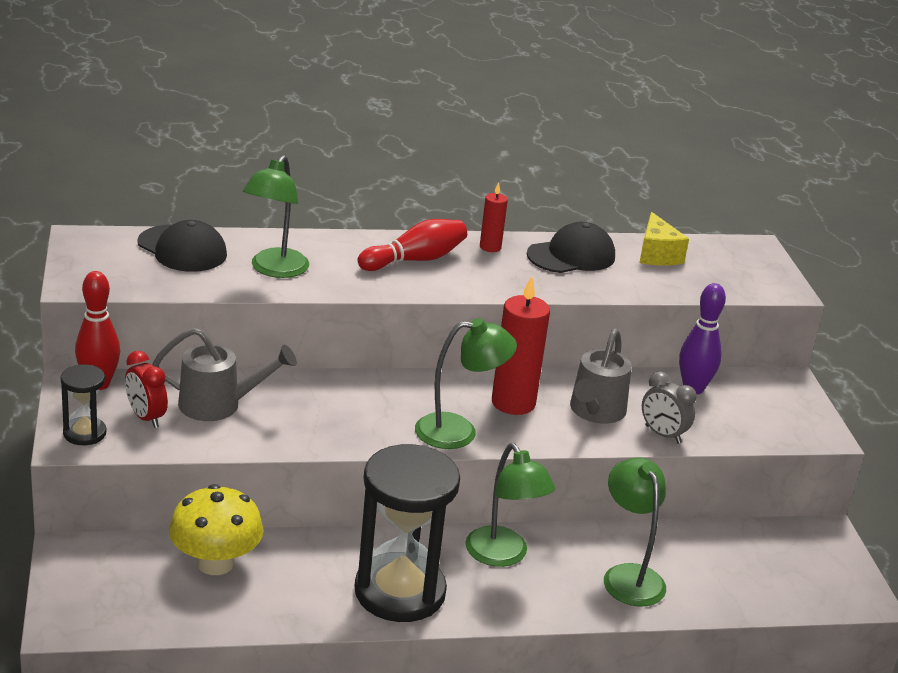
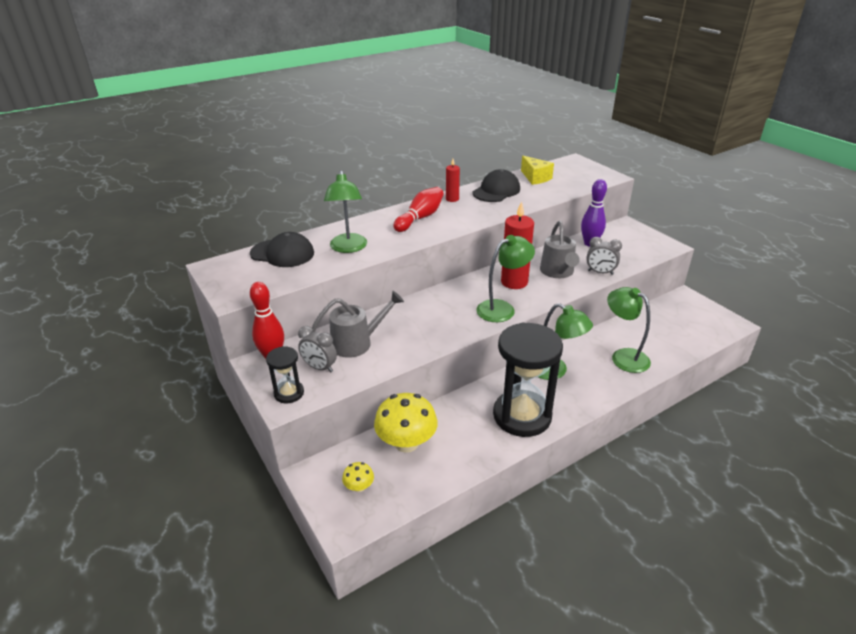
camera: 20 degrees left, 5 degrees up
(115, 588) = (359, 487): none -> yellow mushroom
(146, 417) = (320, 367): red clock -> grey clock

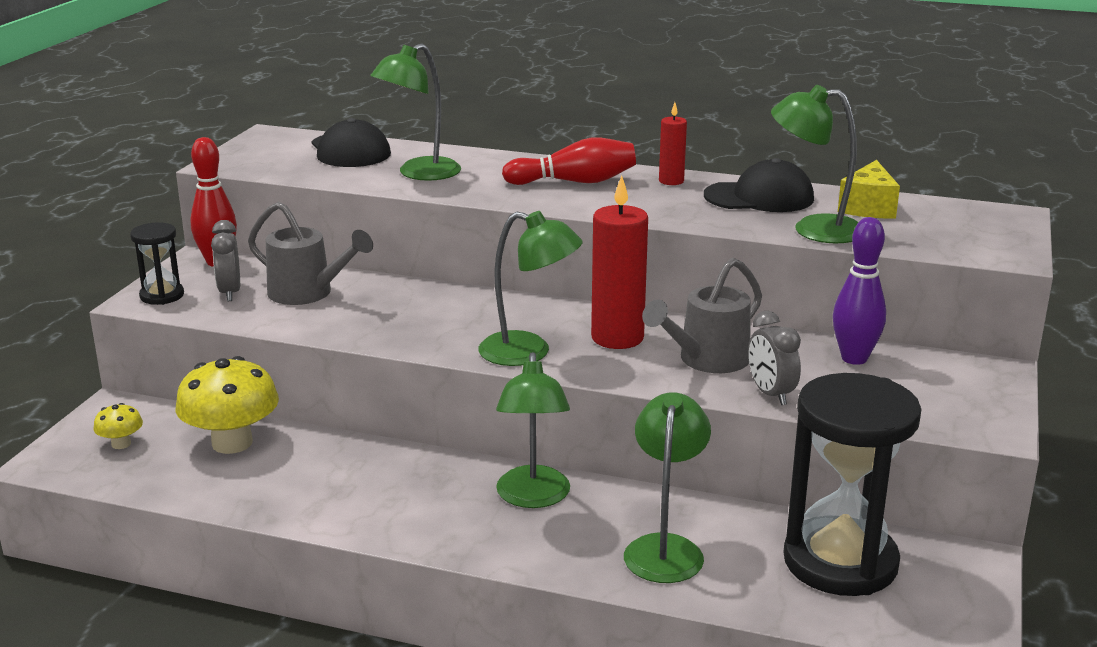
camera: 50 degrees right, 10 degrees down
(522, 416) = (388, 506): black hourglass -> black hourglass (840, 562)
(542, 195) = (813, 229): none -> green lamp

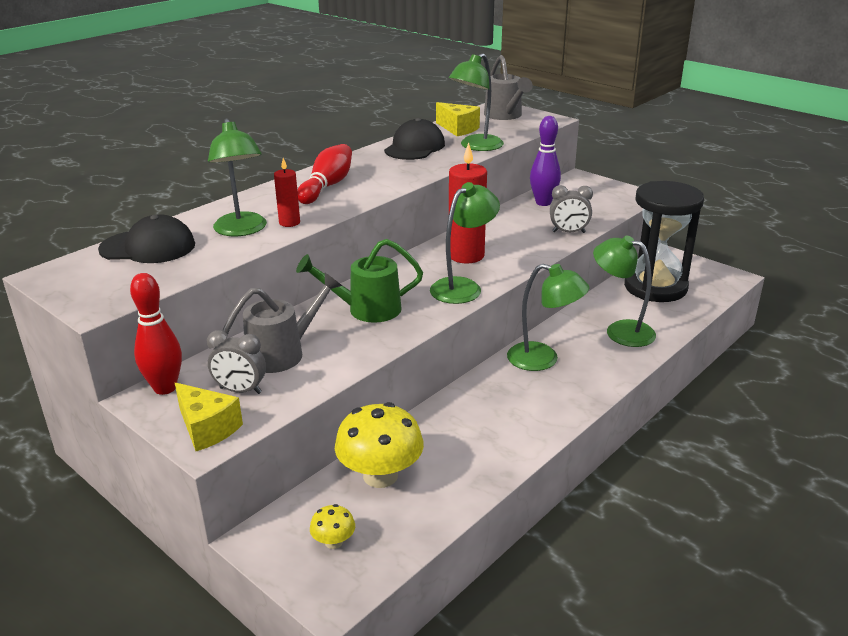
camera: 65 degrees left, 5 degrees up
(162, 295) = (207, 428): black hourglass -> yellow cheese
(427, 311) = (366, 309): none -> green watering can
(671, 181) = (360, 161): red candle -> red candle (289, 223)
(706, 360) = (517, 238): grey watering can -> grey watering can (505, 116)

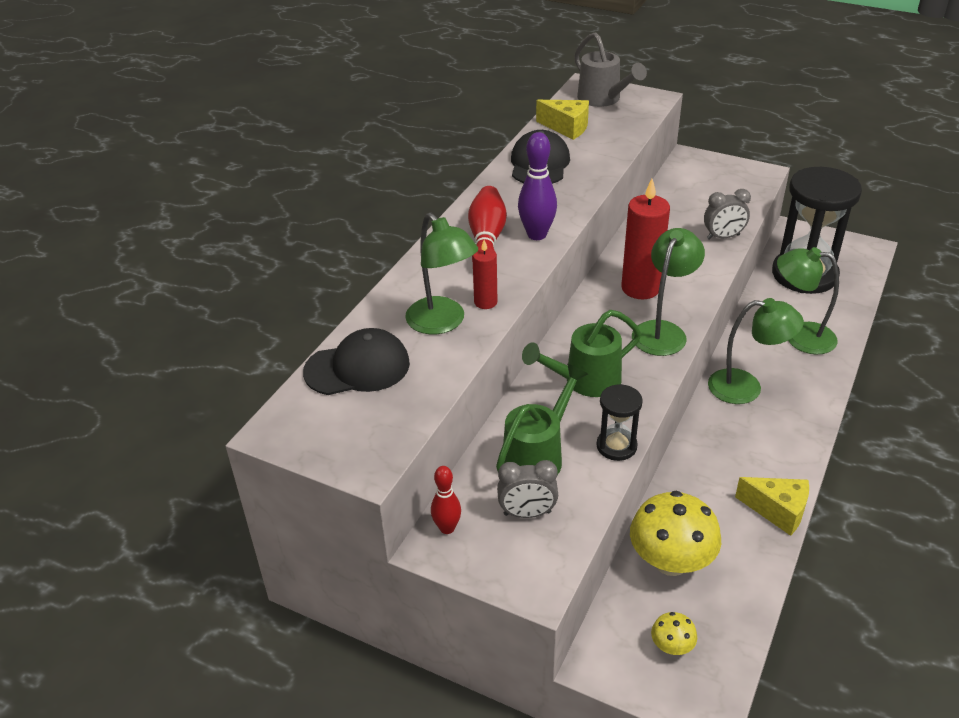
camera: 15 degrees left, 10 degrees up
(165, 388) = (447, 528): red bowling pin -> red bowling pin, size x0.64
(207, 428) = (526, 568): yellow cheese -> yellow cheese (777, 511)
(283, 353) = (538, 456): grey watering can -> green watering can
(357, 358) = (616, 446): none -> black hourglass
(476, 146) = (604, 152): green lamp -> none
(543, 203) = (674, 200): purple bowling pin -> purple bowling pin (537, 235)

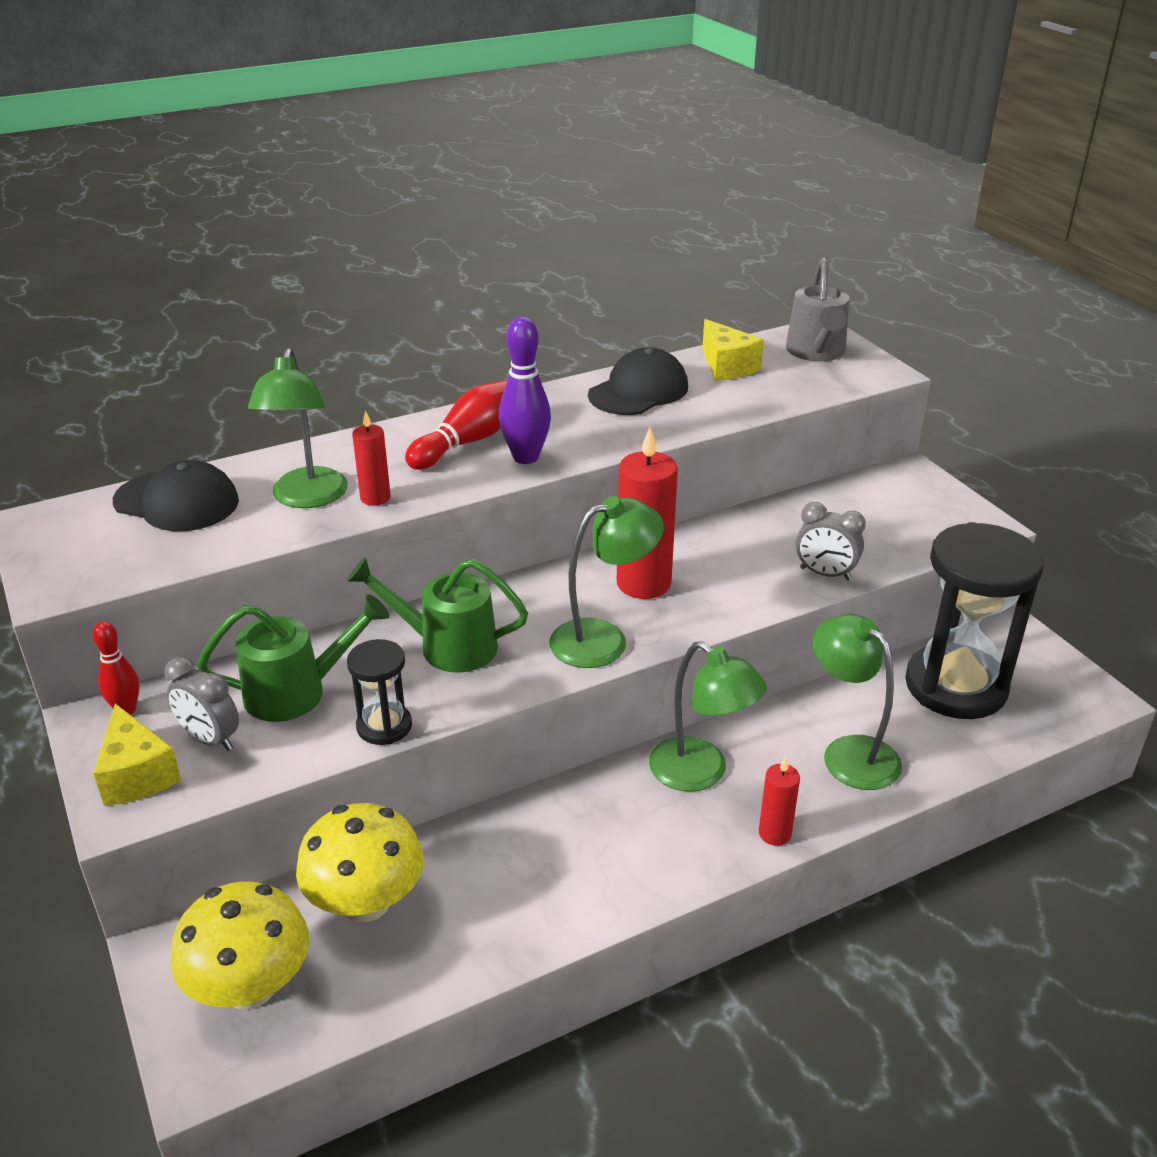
camera: 35 degrees right, 5 degrees down
(672, 646) = (250, 986): yellow mushroom -> yellow mushroom, size x2.12
(777, 511) = (552, 926): yellow cheese -> yellow cheese (137, 775)
(817, 398) = (774, 833): none -> red candle

